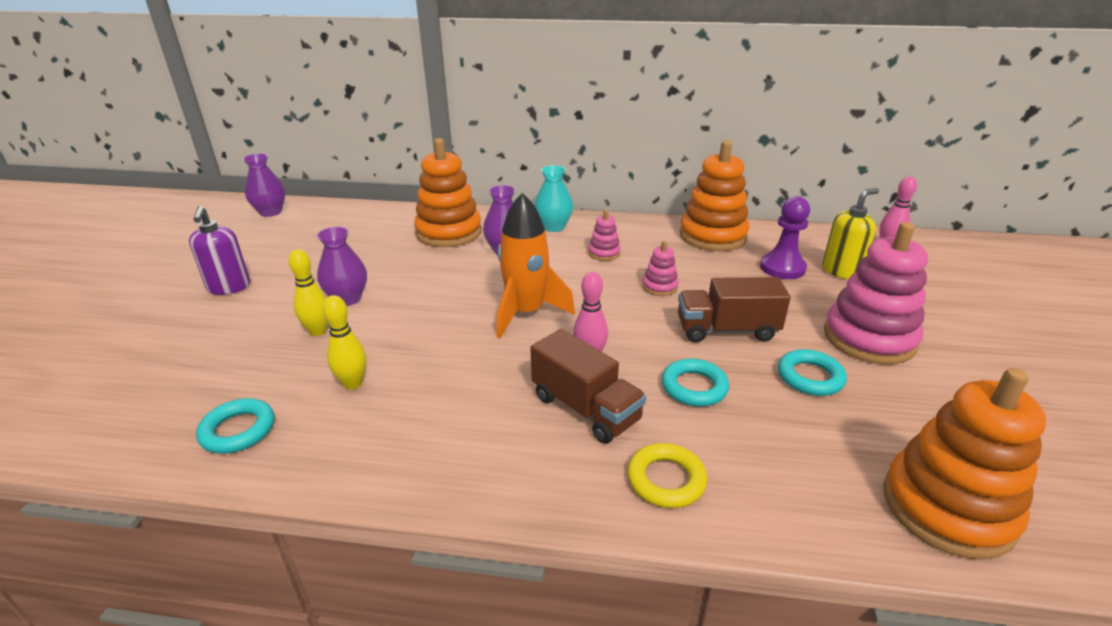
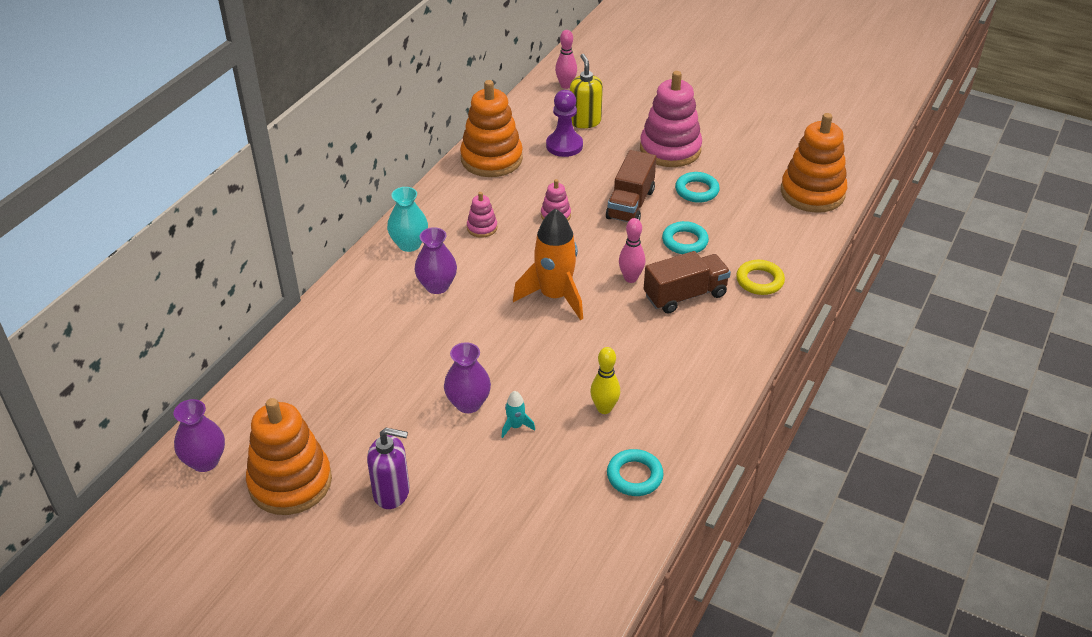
camera: 70 degrees left, 10 degrees up
(318, 331) = (515, 426): yellow bowling pin -> turquoise rocket
(449, 233) = (372, 317): orange stacking toy -> orange stacking toy (290, 482)

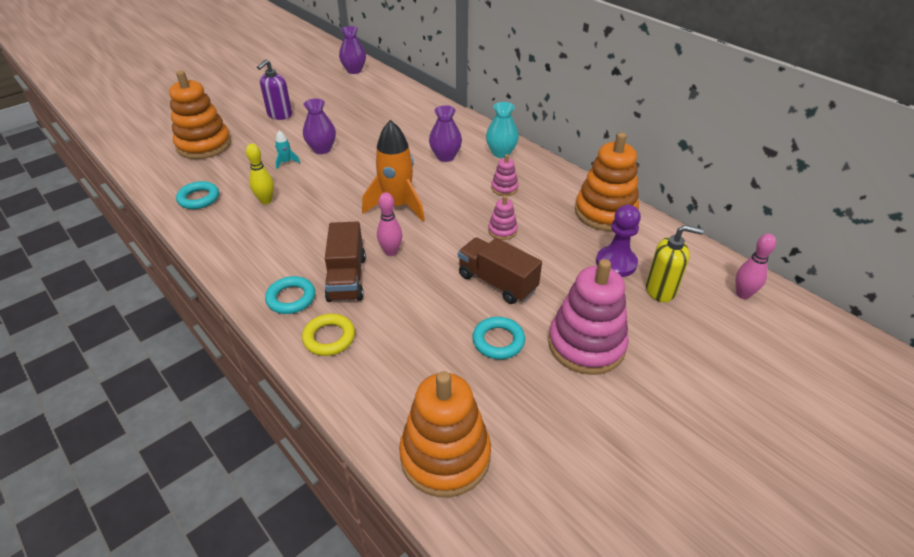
camera: 110 degrees right, 0 degrees up
(290, 482) = (317, 89): orange stacking toy -> orange stacking toy (204, 145)
(684, 241) = (419, 303): turquoise ring -> turquoise ring (291, 298)

